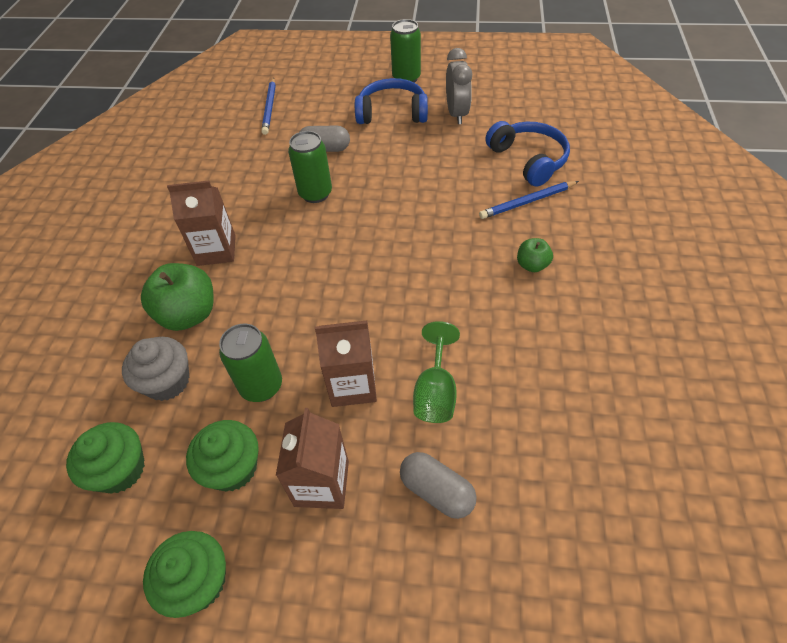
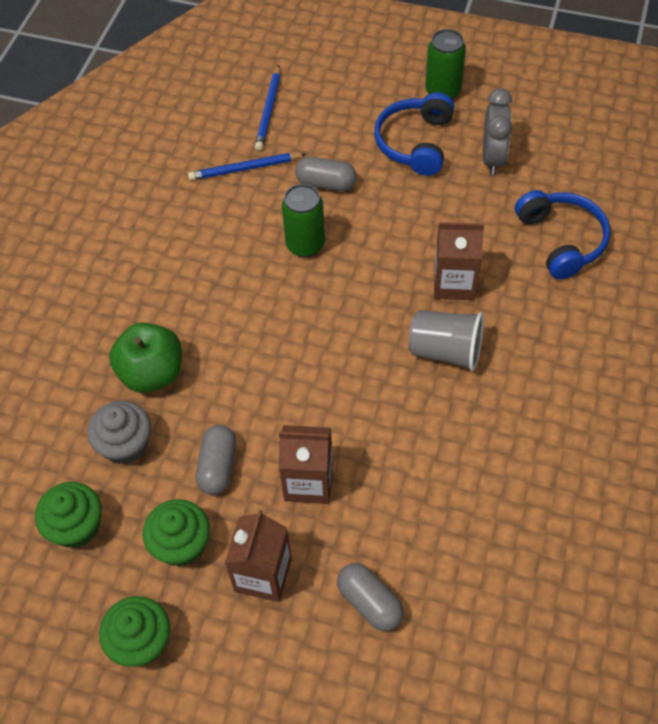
camera: 10 degrees right, 5 degrees up
(216, 250) = (187, 300): brown carton -> brown carton (454, 283)
(261, 386) = (218, 466): green can -> grey capsule
(392, 112) = (415, 142): blue headphones -> blue headphones turned 90 degrees counterclockwise
(435, 392) = (389, 505): green goblet -> none
(455, 254) = (445, 351): none -> grey cup
(527, 202) = (544, 297): blue pencil -> blue pencil (245, 168)
(532, 265) = (527, 379): green apple -> none

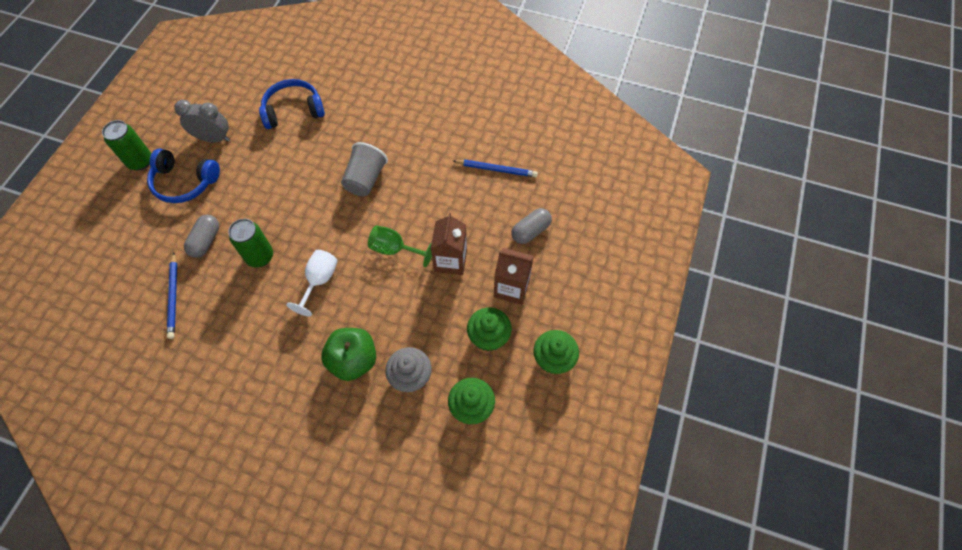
camera: 90 degrees left, 5 degrees up
(218, 466) = (434, 315): grey capsule -> none
(268, 110) = (116, 279): blue pencil -> blue pencil (496, 169)
(270, 317) = (319, 281): none -> white goblet
(324, 404) = (395, 249): none -> green goblet
(454, 283) = (314, 170): brown carton -> none

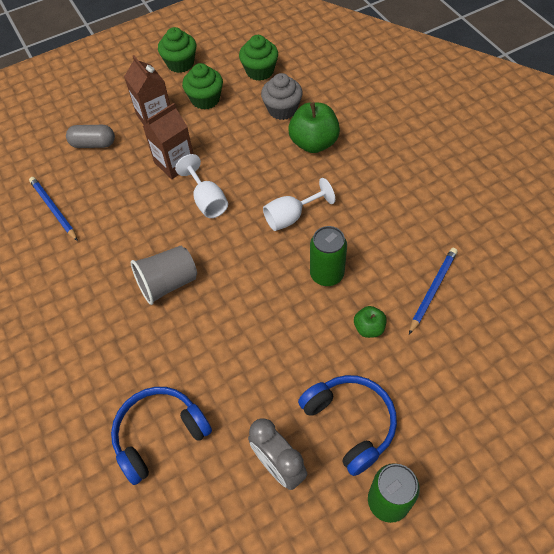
camera: 135 degrees left, 5 degrees down
(206, 241) = (369, 328): grey capsule -> green apple
(293, 110) = (159, 434): blue headphones -> blue headphones turned 120 degrees clockwise
(395, 249) = (207, 201): green goblet -> white goblet

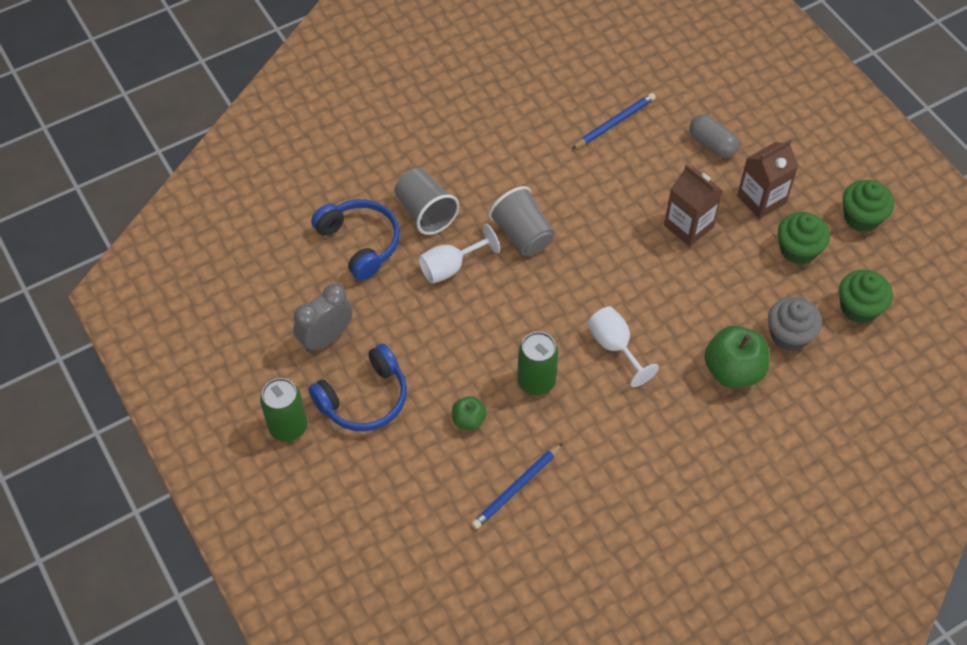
camera: 85 degrees right, 0 degrees up
(93, 144) = (712, 144): grey capsule -> grey capsule turned 45 degrees counterclockwise
(129, 369) = (425, 212): none -> grey cup
(207, 201) = (634, 262): white goblet -> white goblet (450, 267)
(432, 290) = (516, 487): blue pencil -> blue pencil turned 105 degrees clockwise

